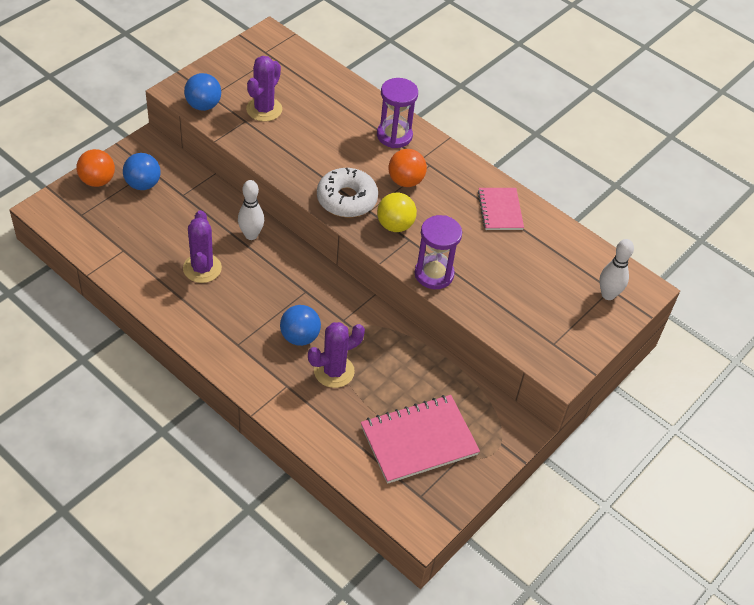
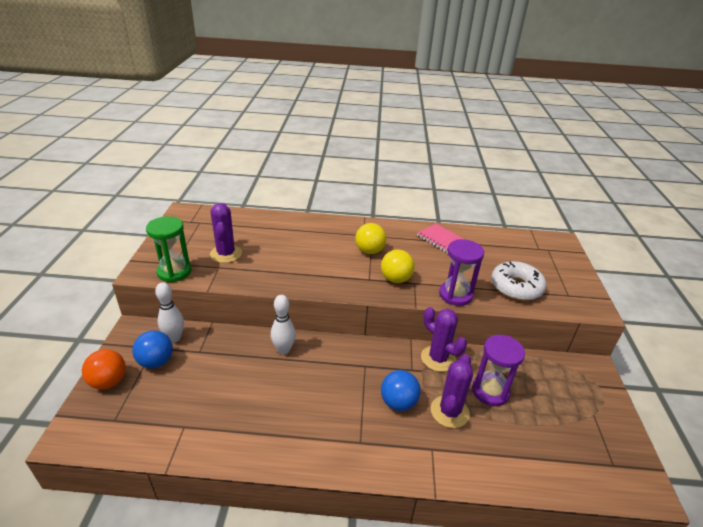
camera: 35 degrees left, 15 degrees down
(202, 268) = (269, 398): purple cactus -> purple cactus (438, 358)
(203, 105) = (174, 272): blue ball -> green hourglass
(346, 199) = (346, 280): white donut -> white donut (516, 287)
(394, 135) = (332, 230): purple hourglass -> purple hourglass (490, 391)
(405, 181) = (369, 251): orange ball -> yellow ball
(419, 441) = (559, 422): pink notebook -> none
(608, 295) = (551, 253): white bowling pin -> white bowling pin (174, 338)

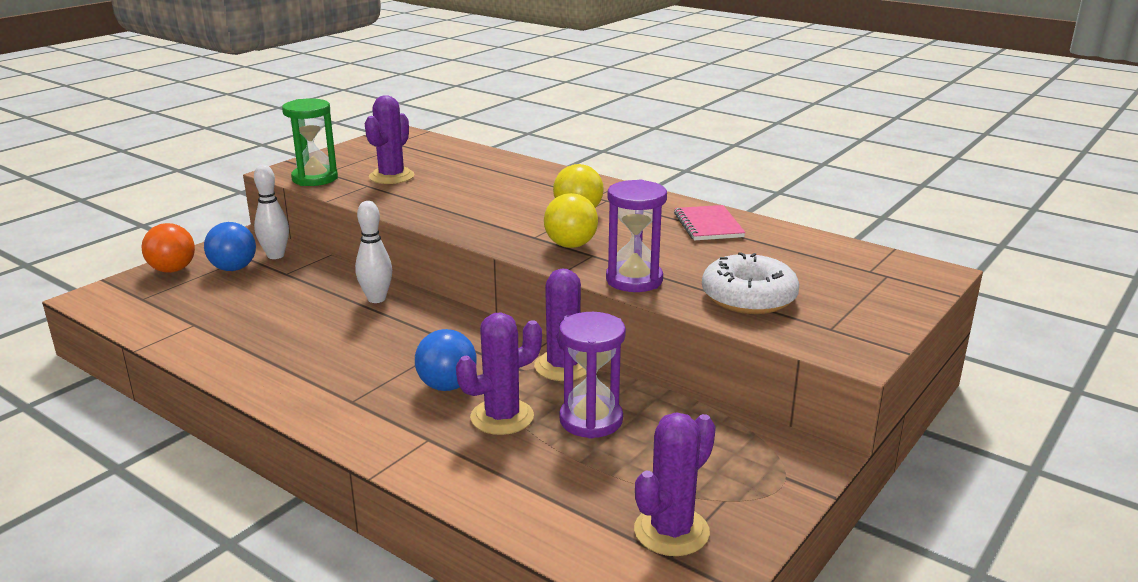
camera: 35 degrees right, 10 degrees down
(597, 448) = (671, 531): none -> purple cactus

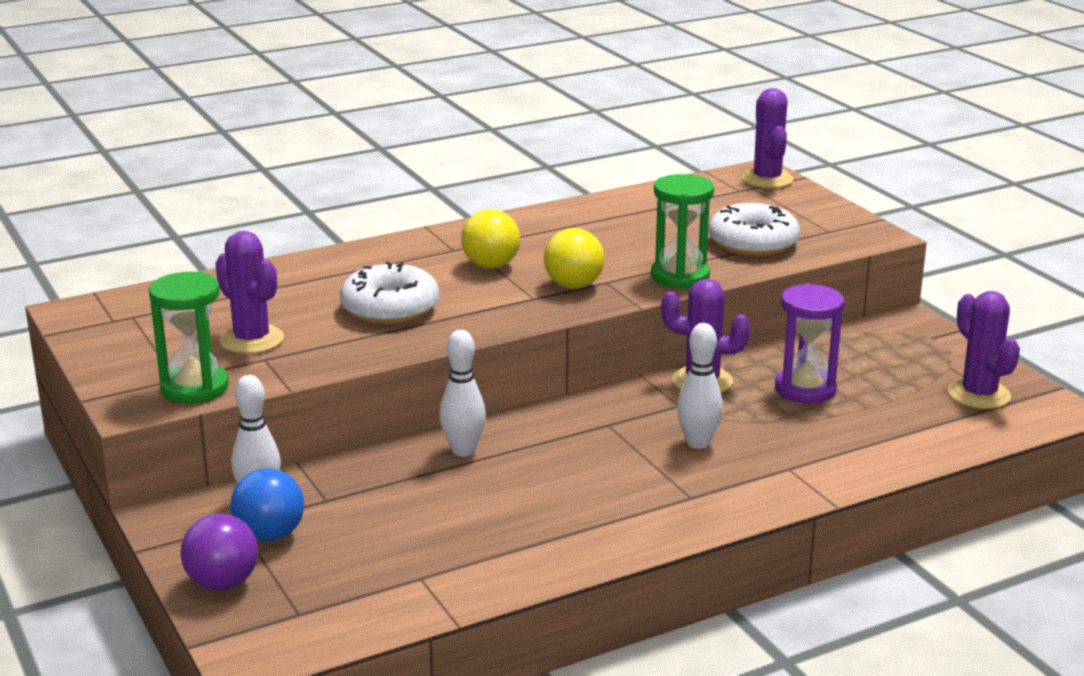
camera: 65 degrees left, 0 degrees up
(172, 270) = (222, 583): orange ball -> purple ball
(447, 386) = (698, 443): blue ball -> white bowling pin
(472, 199) = (390, 308): none -> white donut
(502, 417) = (774, 427): purple cactus -> purple cactus (767, 179)
(634, 280) = (680, 276): purple hourglass -> green hourglass
(708, 225) = (586, 220): pink notebook -> none

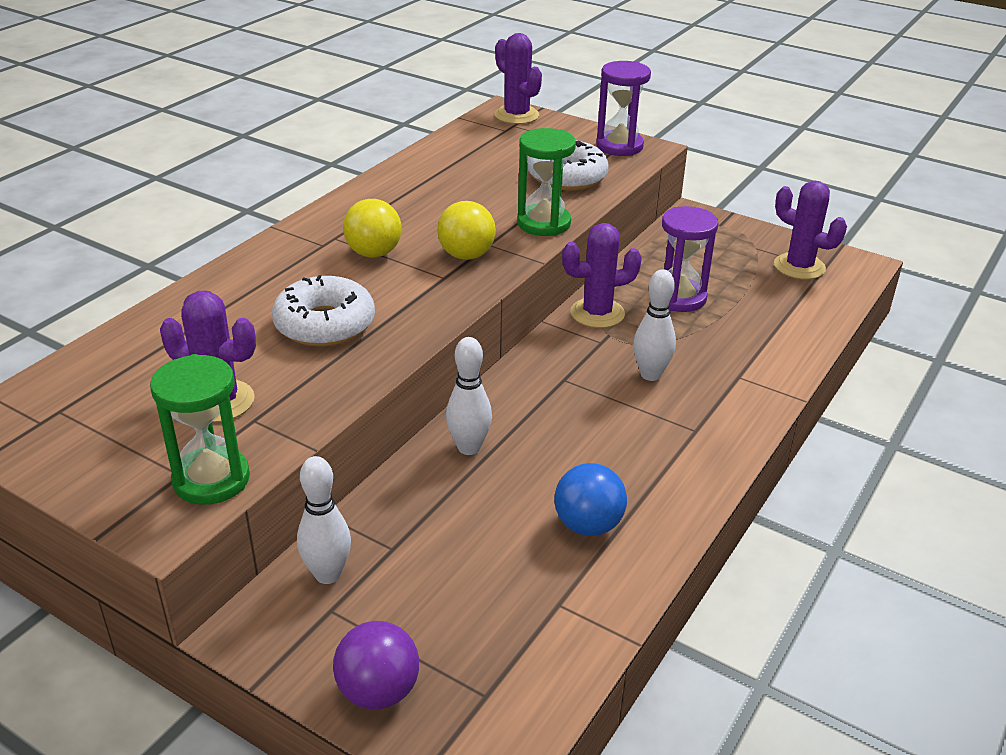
camera: 30 degrees left, 10 degrees up
(270, 535) = (375, 612): blue ball -> blue ball (588, 525)
(845, 227) = (619, 146): none -> purple hourglass

